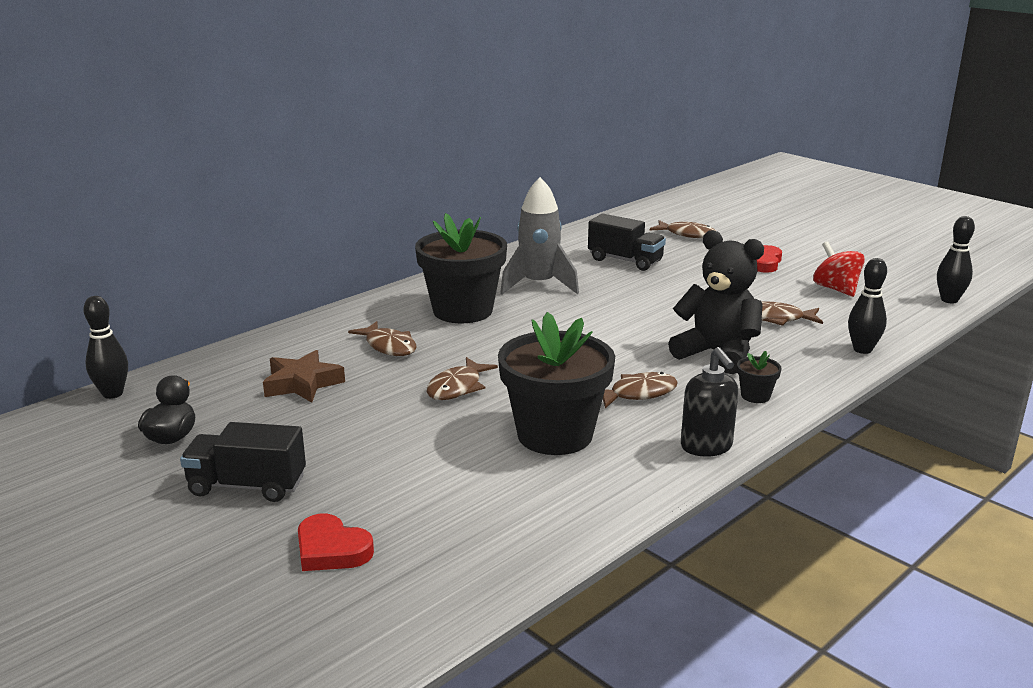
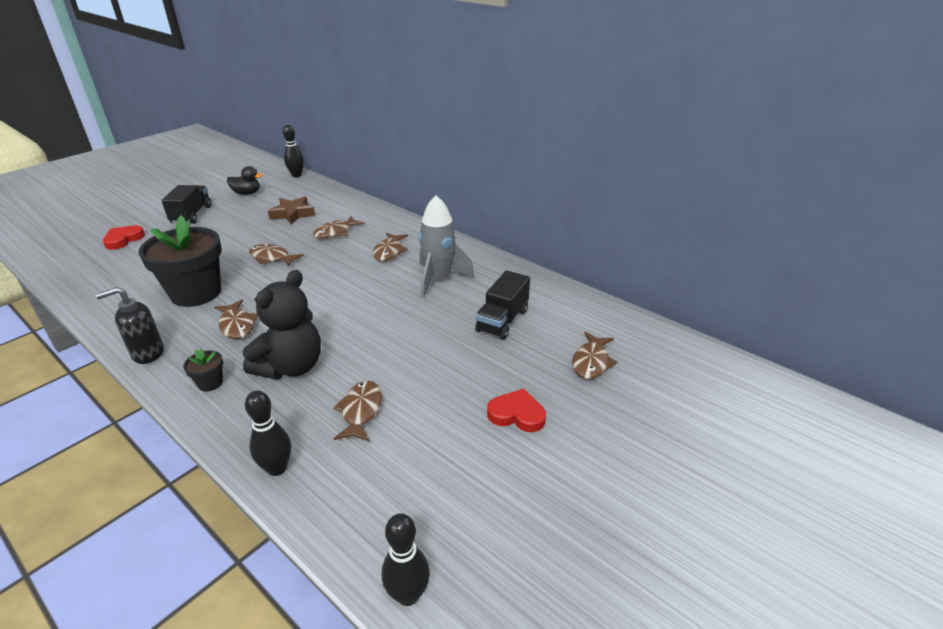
camera: 85 degrees right, 10 degrees up
(462, 311) = (389, 251): black flower pot -> brown fish
(836, 289) = (441, 471): red spinning top -> none

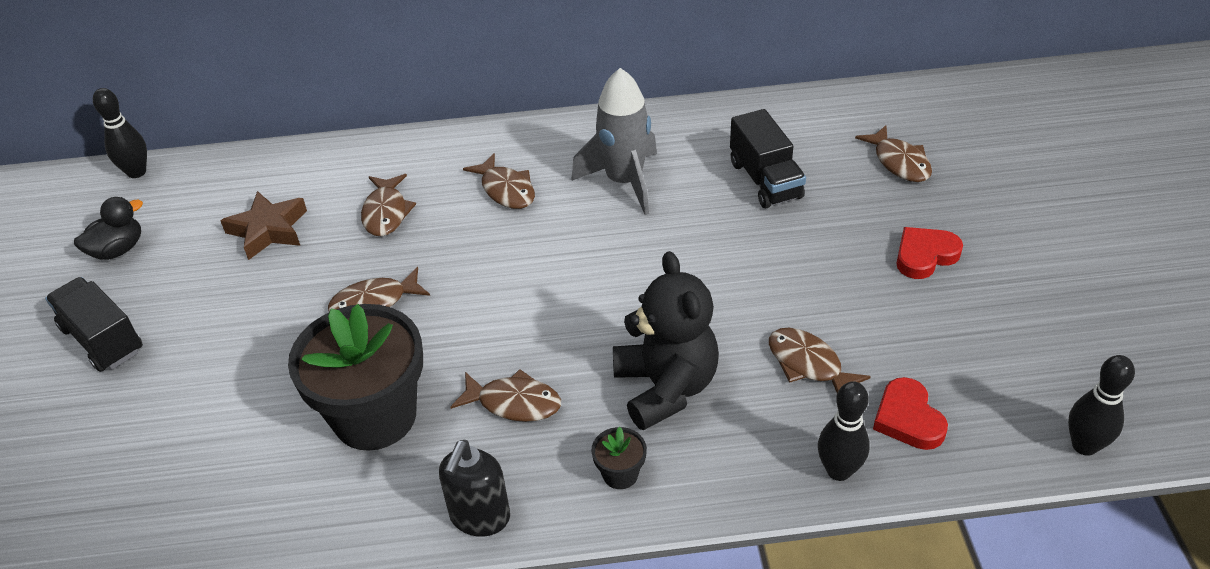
camera: 45 degrees left, 10 degrees up
(123, 239) = (74, 450): red heart -> red heart (908, 418)

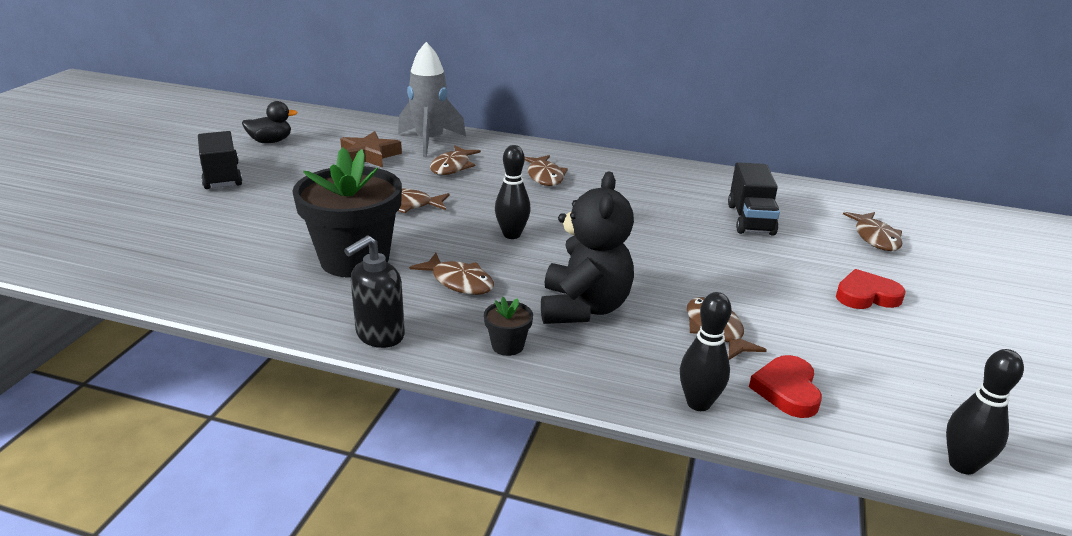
camera: 20 degrees right, 15 degrees down
(136, 172) = (315, 113): black bowling pin -> black bowling pin (512, 235)
(624, 182) = (636, 193): grey rocket -> grey rocket (429, 142)

